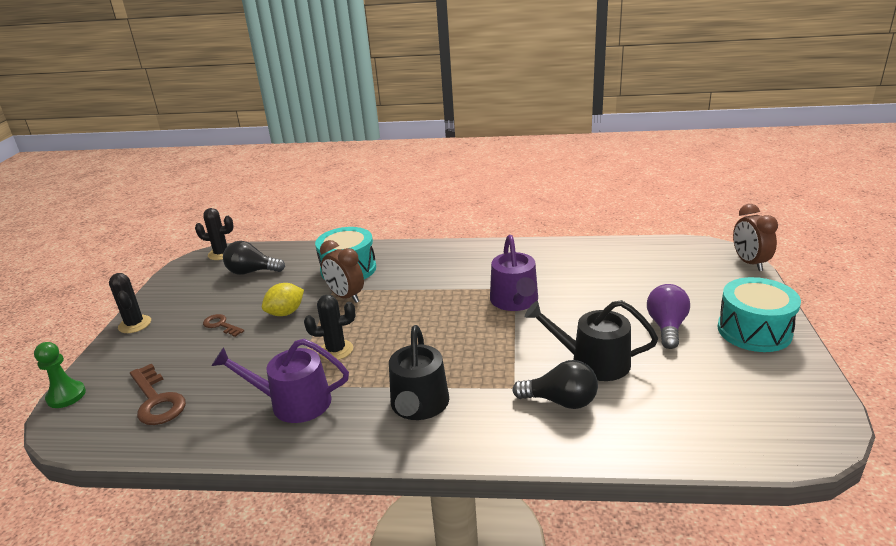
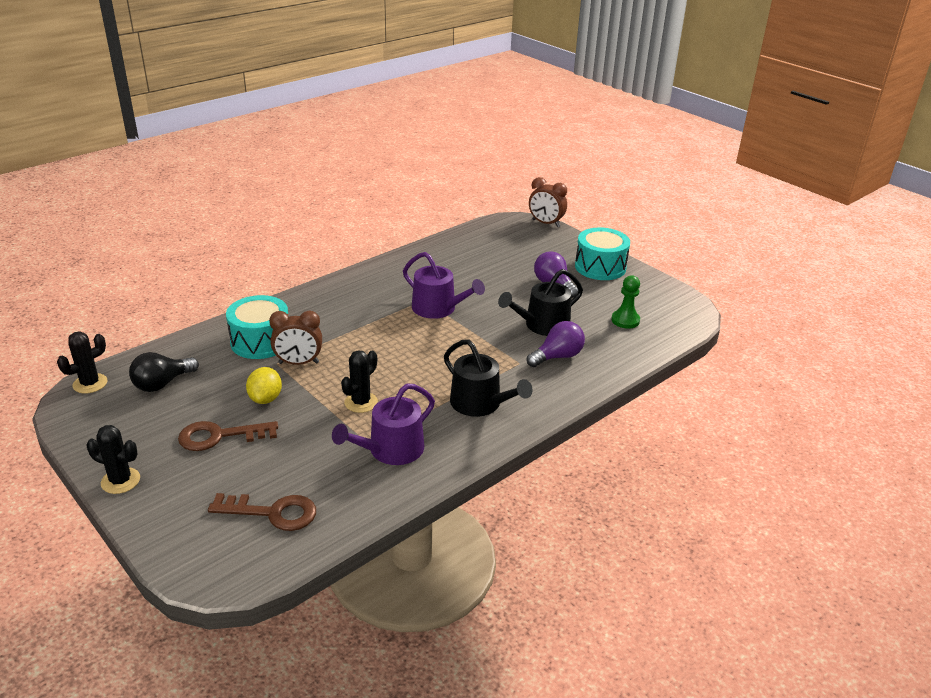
camera: 50 degrees left, 5 degrees up
(66, 396) = (172, 561): green pawn -> green pawn (625, 320)
(221, 325) = (219, 436): brown key -> brown key, size x1.70
(561, 401) = (557, 356): black light bulb -> purple light bulb

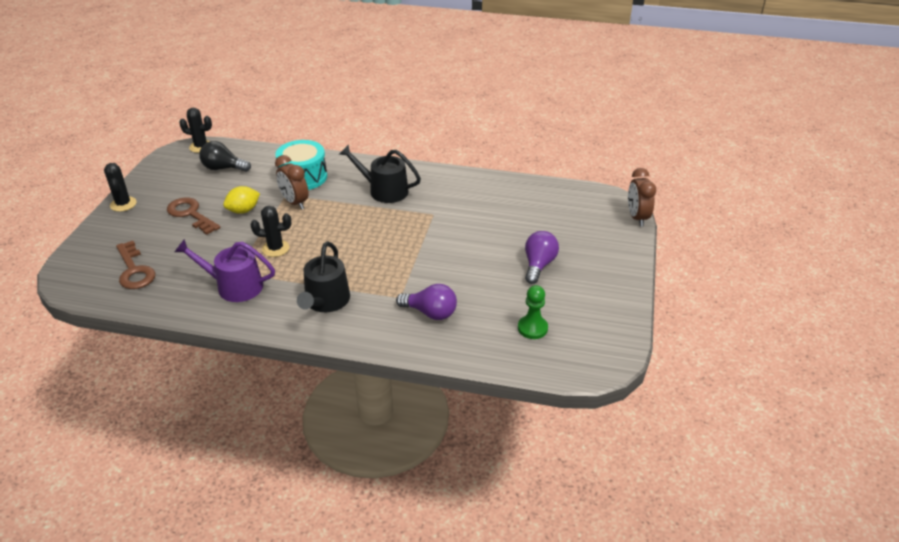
camera: 55 degrees right, 5 degrees up
(438, 309) = (429, 226): purple watering can -> none
(542, 325) = (468, 285): black watering can -> black watering can (384, 190)
(600, 267) = (605, 278): turquoise drum -> none

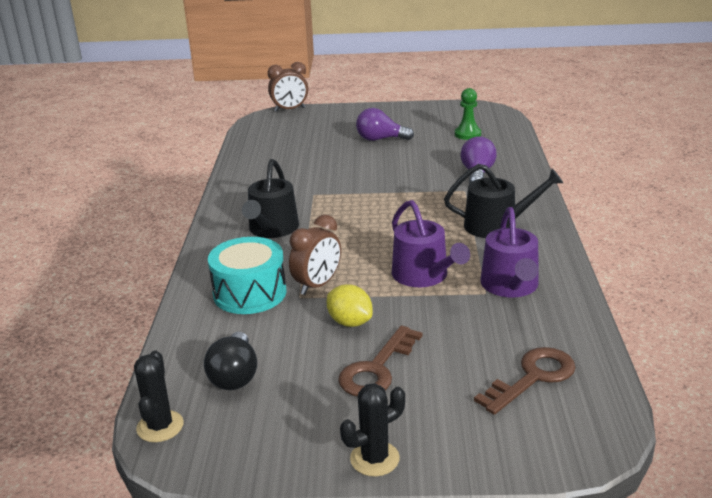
camera: 100 degrees left, 10 degrees down
(275, 248) = (424, 276): black cactus -> purple watering can

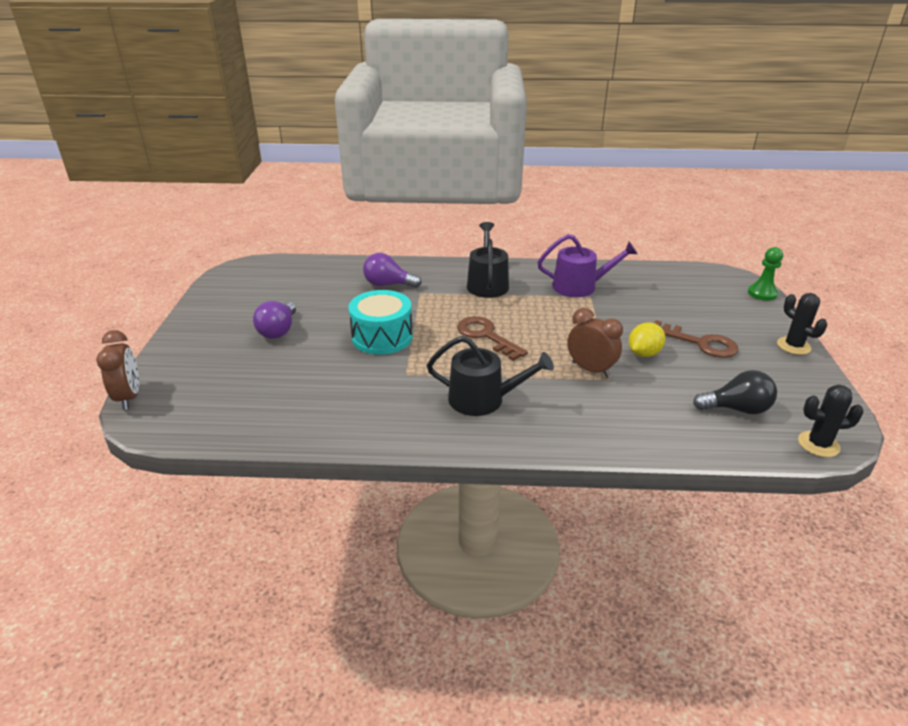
camera: 90 degrees left, 5 degrees up
(250, 293) = (610, 408): turquoise drum -> turquoise drum (382, 337)
(424, 276) = (569, 319): purple watering can -> none
(467, 134) = (295, 283): green pawn -> green pawn (762, 293)
(533, 377) = (686, 289): brown key -> brown key (486, 336)

